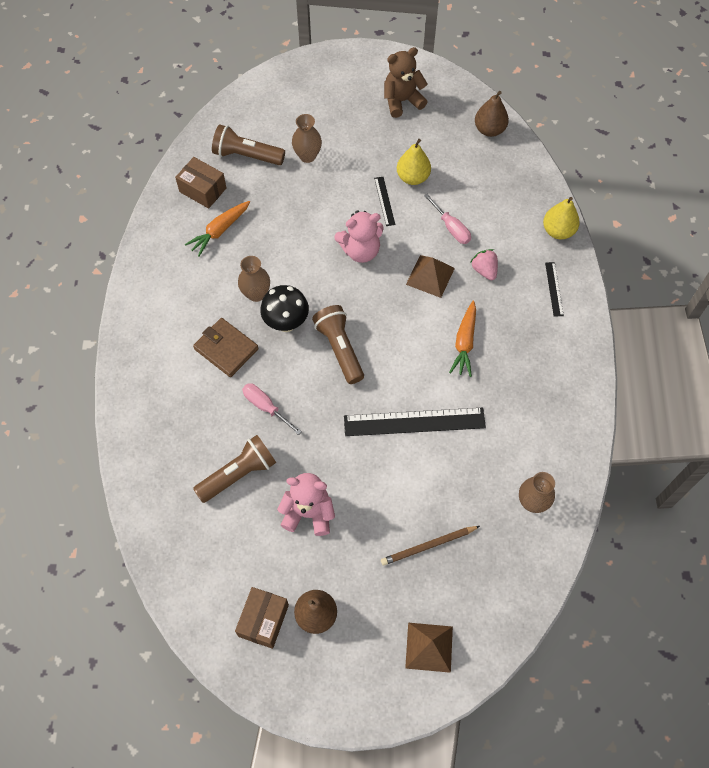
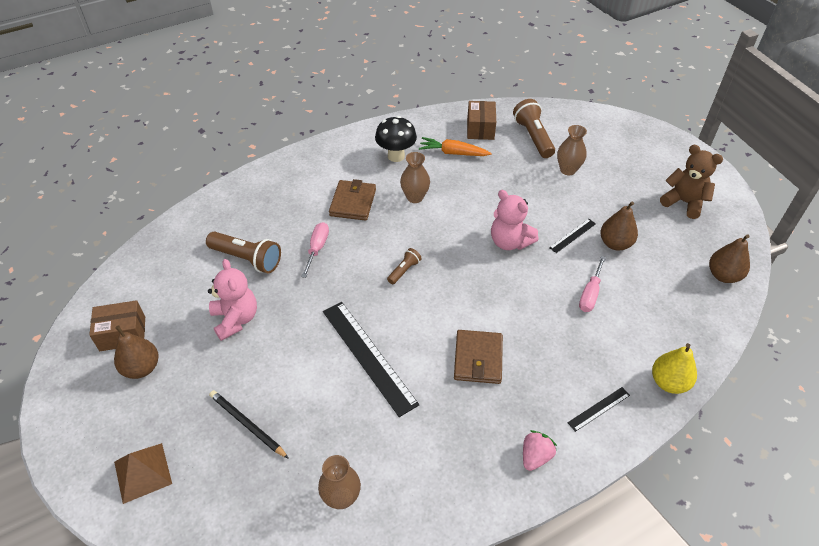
camera: 60 degrees right, 15 degrees down
(286, 323) = (402, 226): black mushroom -> black mushroom (396, 156)
(339, 348) = (404, 270): brown flashlight -> brown flashlight, size x0.53
(413, 177) = (615, 243): yellow pear -> brown pear
(428, 546) = (247, 425): brown pencil -> black pencil
(430, 276) = (526, 301): brown pyramid -> none
(464, 343) = (478, 359): orange carrot -> brown wallet
(484, 270) = (568, 339): pink strawberry -> pink strawberry (535, 456)

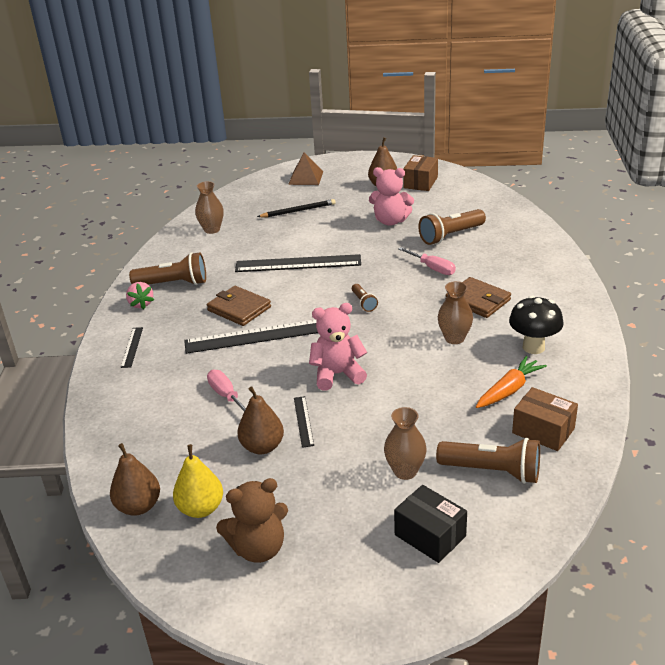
camera: 125 degrees right, 15 degrees down
(479, 452) = (173, 284): none -> brown flashlight
(507, 320) = (255, 336): none -> black ruler
(602, 143) = (430, 535): none -> black box
(668, 382) = (101, 394): yellow pear -> yellow pear (201, 508)

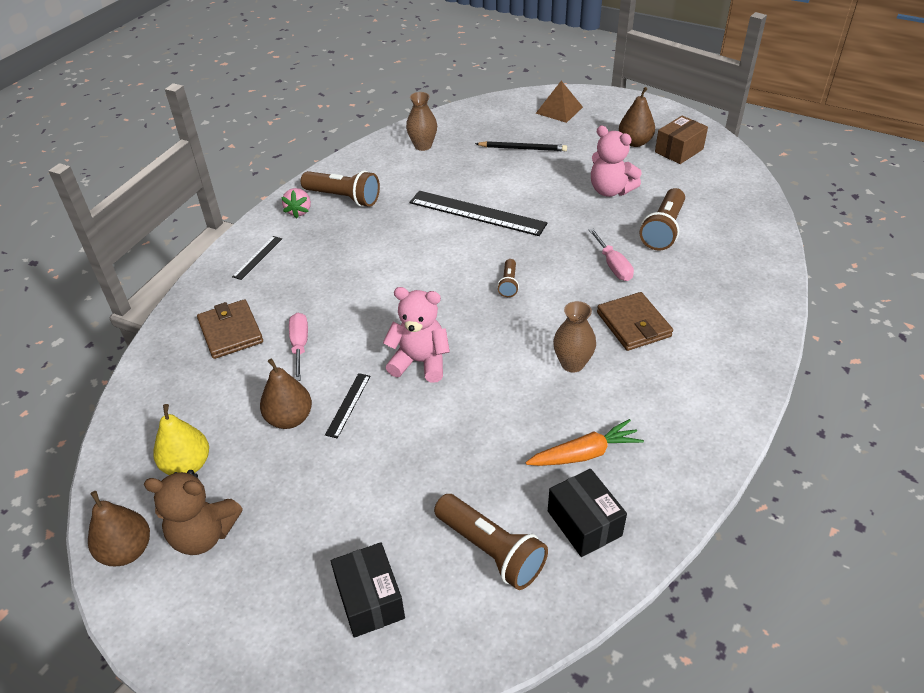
camera: 25 degrees right, 10 degrees up
(139, 506) = (139, 438): brown pear -> brown pear (127, 551)
(239, 309) = (382, 248): brown wallet -> brown wallet (231, 332)
(255, 336) = (375, 286): black ruler -> none
(405, 471) = (402, 509): brown vase -> none
(450, 236) = (663, 230): brown flashlight -> brown flashlight turned 60 degrees counterclockwise
(533, 347) = (653, 409): black mushroom -> none
(543, 431) = (584, 523): brown box -> black box

